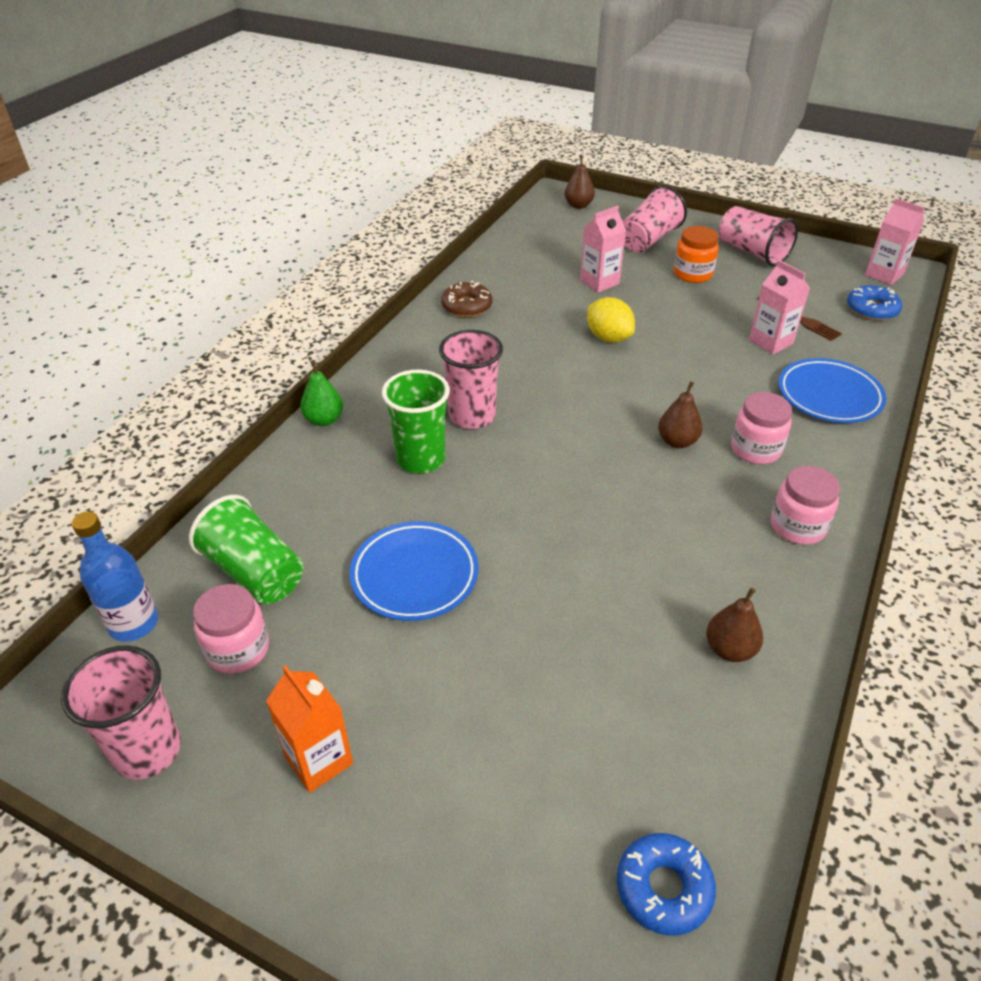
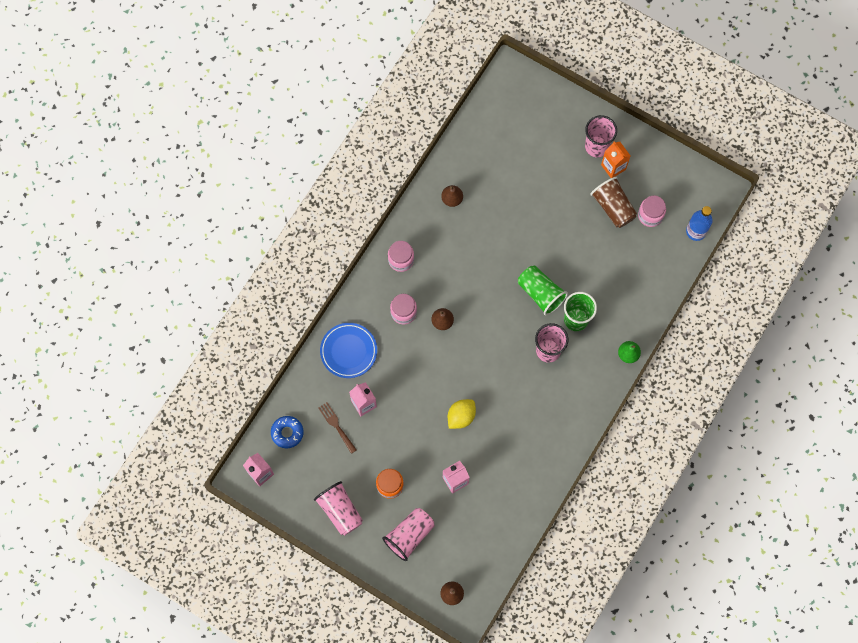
camera: 175 degrees left, 30 degrees up
(147, 750) = (676, 175): pink cup -> pink cup (596, 146)
(255, 572) = (649, 254): green cup -> green cup (540, 293)
(328, 661) = (613, 207): none -> brown cup
(415, 575) = (579, 247): blue plate -> none
(466, 306) = (546, 459): brown donut -> none
(608, 338) = (461, 416): yellow lemon -> yellow lemon turned 75 degrees clockwise
(663, 888) = (499, 116): blue donut -> none

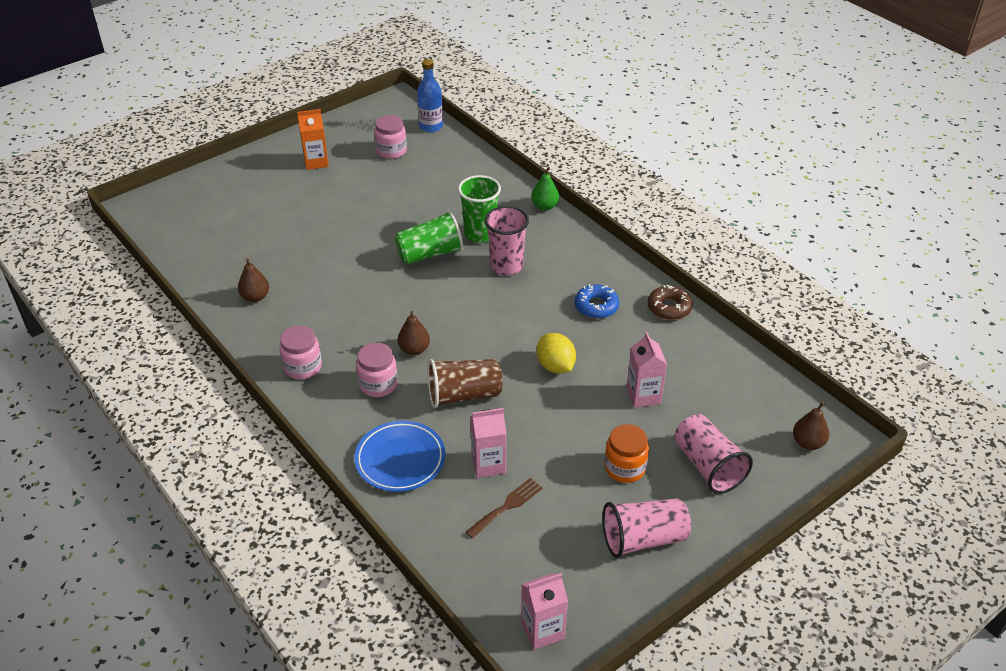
camera: 70 degrees left, 30 degrees down
(287, 433) = (490, 573): blue donut -> blue donut (596, 306)
(336, 425) = (507, 506): brown fork -> brown fork turned 150 degrees clockwise
(547, 476) = (669, 308): none -> brown donut
(596, 146) = (282, 167): pink cup -> none
(613, 207) = (363, 173): brown cup -> brown cup (464, 395)

